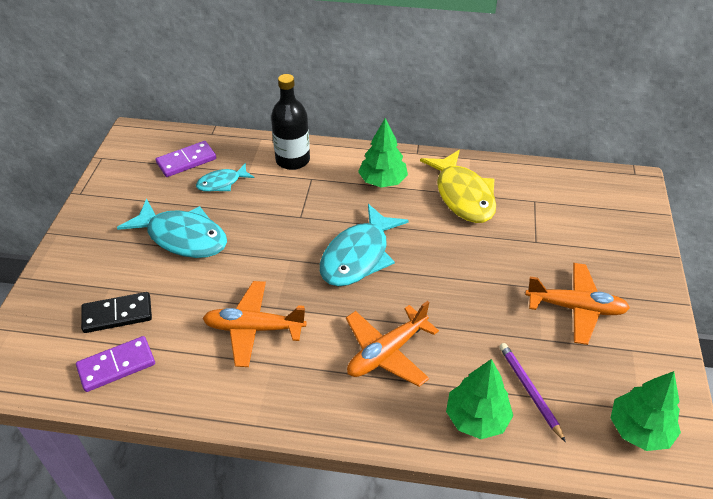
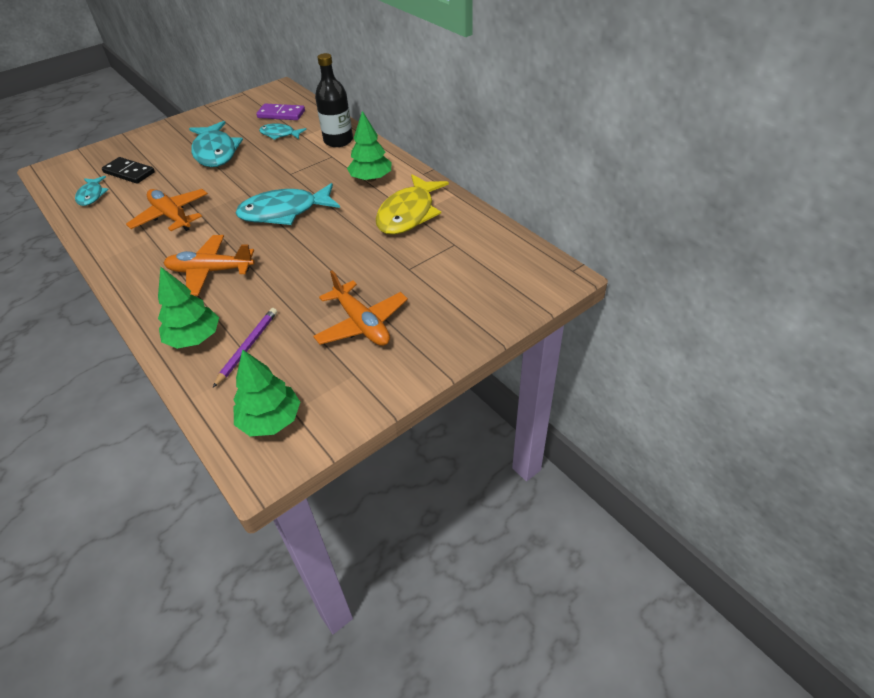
camera: 45 degrees right, 0 degrees up
(116, 365) = (92, 195): purple domino -> turquoise fish

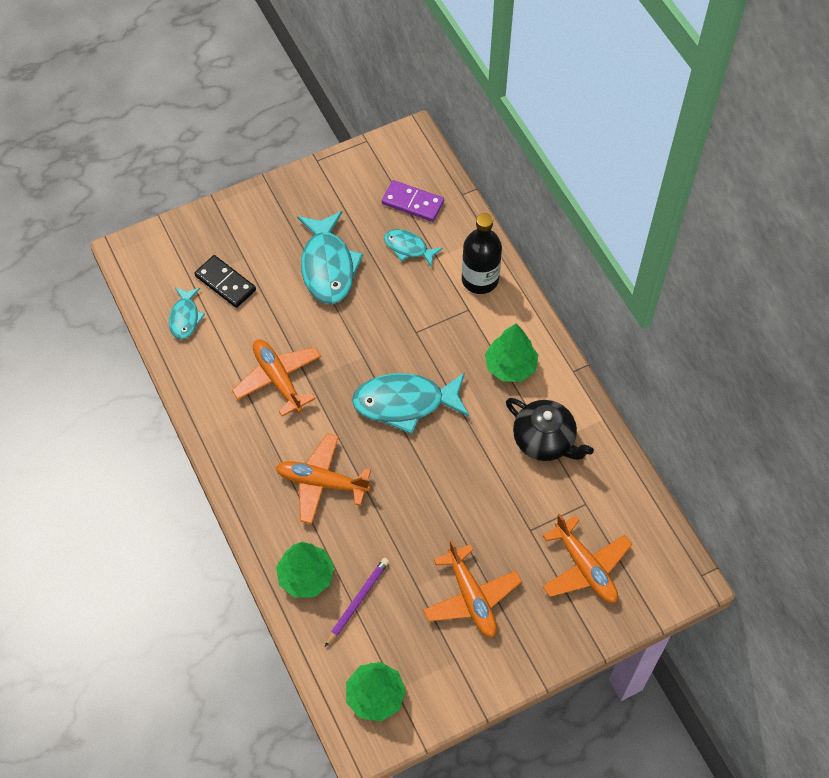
camera: 10 degrees right, 15 degrees up
(409, 214) = (544, 440): yellow fish -> black teapot
(465, 284) = (585, 567): none -> orange plane

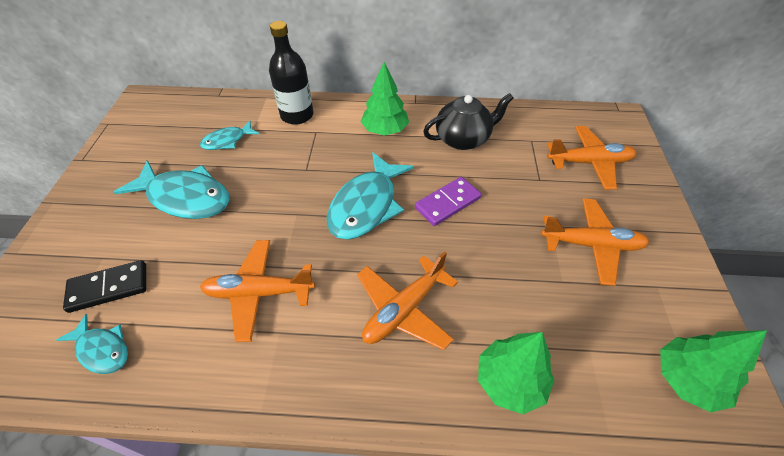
camera: 60 degrees left, 10 degrees down
(357, 601) = (561, 342): purple pencil -> none
(412, 203) = (192, 122): purple domino -> purple domino (447, 203)

